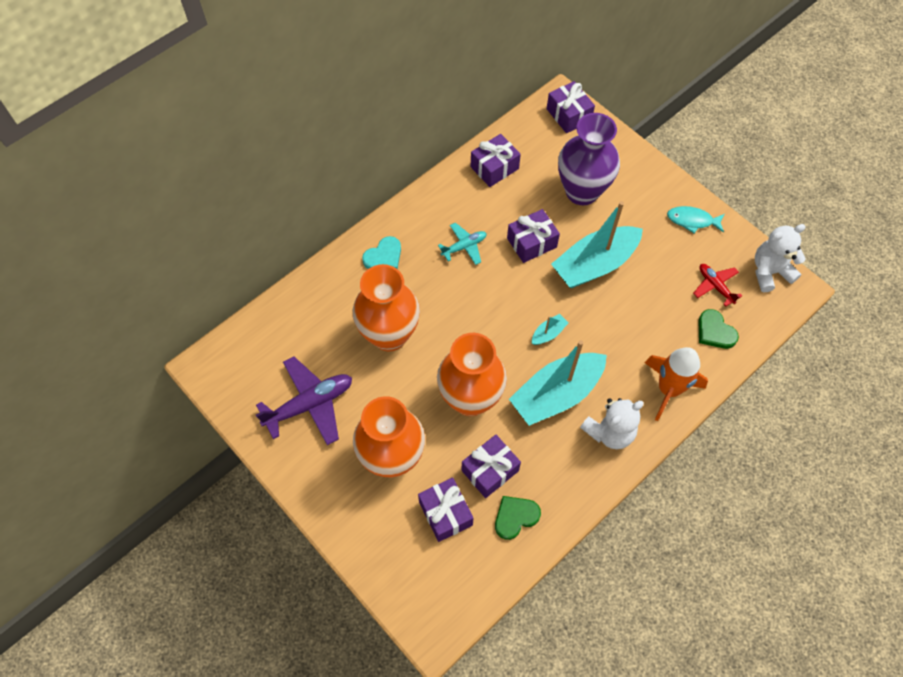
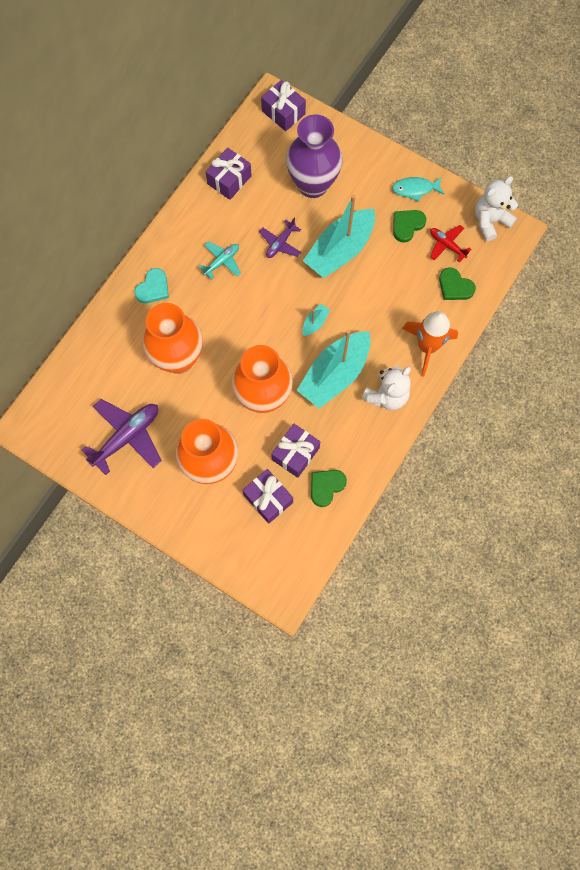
camera: 15 degrees left, 10 degrees up
(531, 242) = (280, 243): purple gift -> purple plane
(675, 255) = (407, 225): none -> green heart

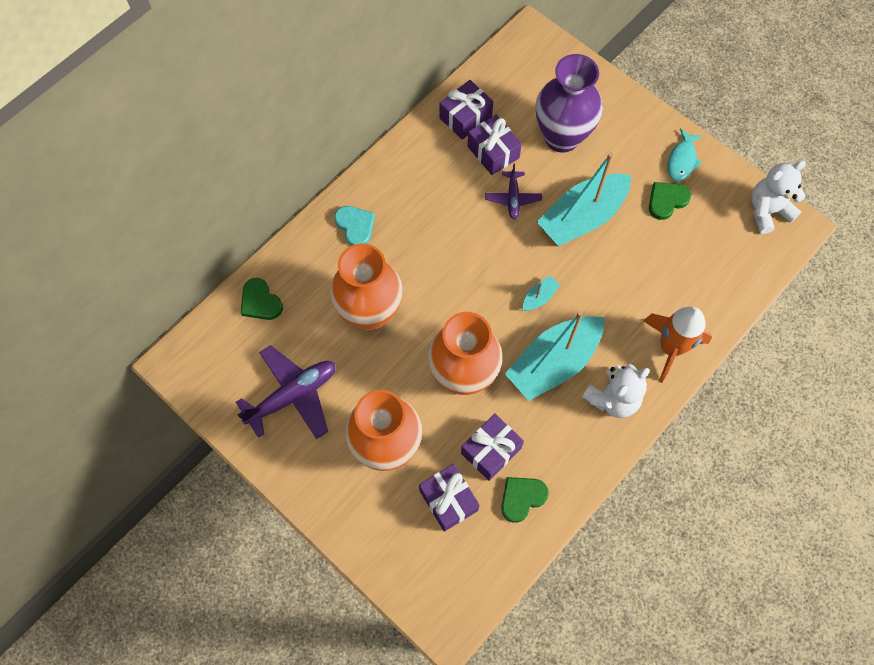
camera: 10 degrees right, 5 degrees down
(153, 288) = (355, 226): turquoise heart -> turquoise heart turned 75 degrees counterclockwise
(222, 261) = (441, 208): turquoise plane -> none
(280, 243) = (513, 198): purple plane -> purple plane turned 45 degrees counterclockwise
(283, 112) = (540, 51): purple gift -> purple gift (493, 152)
(415, 189) = (682, 160): turquoise fish -> turquoise fish turned 75 degrees counterclockwise
(447, 245) = (711, 231): red plane -> none
(455, 286) = (714, 281): green heart -> green heart (260, 302)

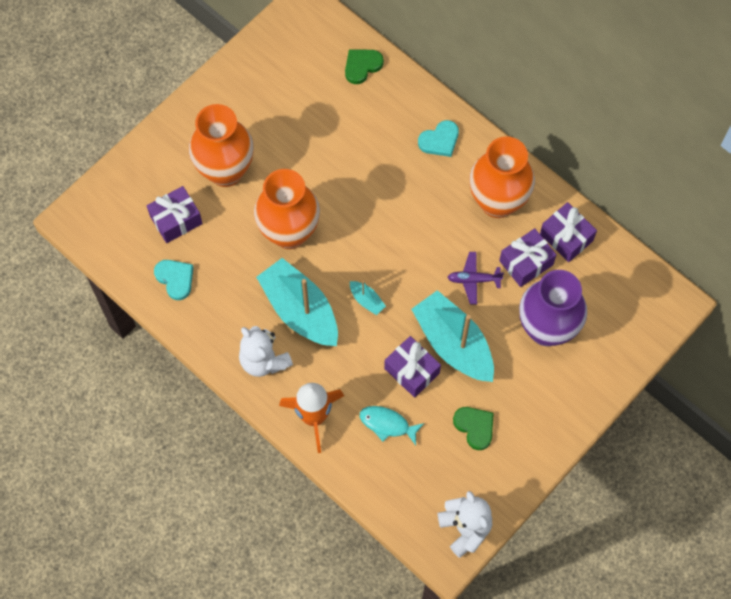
camera: 90 degrees right, 0 degrees up
(293, 395) = (273, 96): purple plane -> none
(370, 313) = (351, 155): orange vase -> orange vase (497, 202)
(491, 450) = (218, 254): purple gift -> purple gift (412, 371)
(522, 498) = (175, 279): green heart -> turquoise heart
(682, 160) = (523, 447): turquoise fish -> turquoise fish (387, 424)

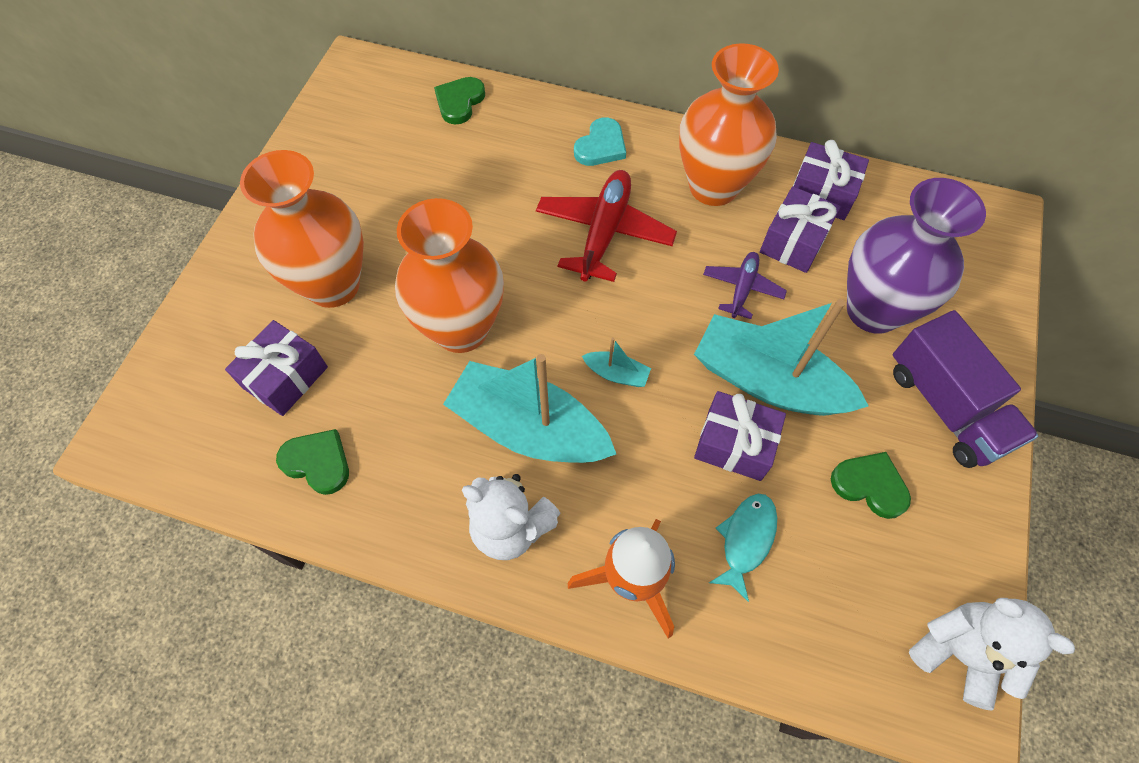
camera: 25 degrees left, 5 degrees down
(175, 279) = (317, 462): turquoise heart -> green heart
(387, 424) = (746, 540): turquoise fish -> turquoise fish turned 120 degrees clockwise
(408, 205) = (604, 232): none -> red plane
(473, 280) = (742, 288): purple plane -> purple plane turned 135 degrees clockwise
(550, 404) = (946, 406): none -> purple truck

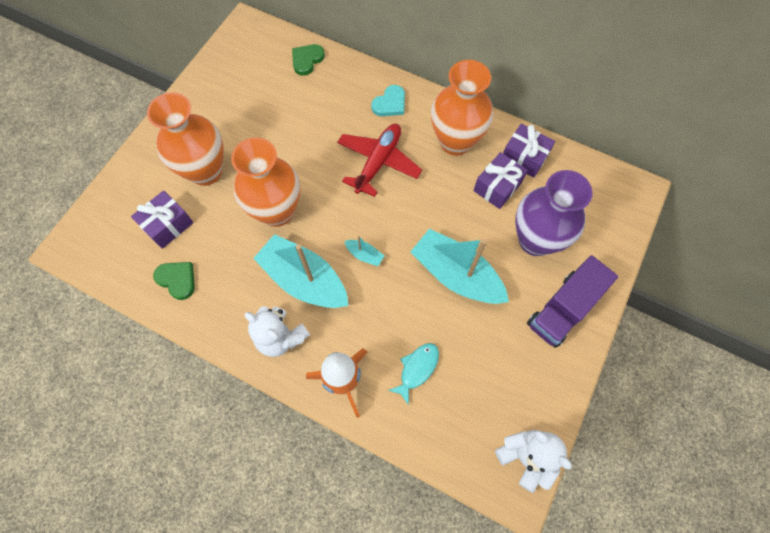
camera: 10 degrees right, 5 degrees up
(734, 444) = (425, 310): purple gift -> none
(742, 288) = (456, 213): purple plane -> none
(870, 485) = (501, 349): green heart -> none
(946, 406) = (563, 309): purple truck -> purple truck turned 60 degrees clockwise

